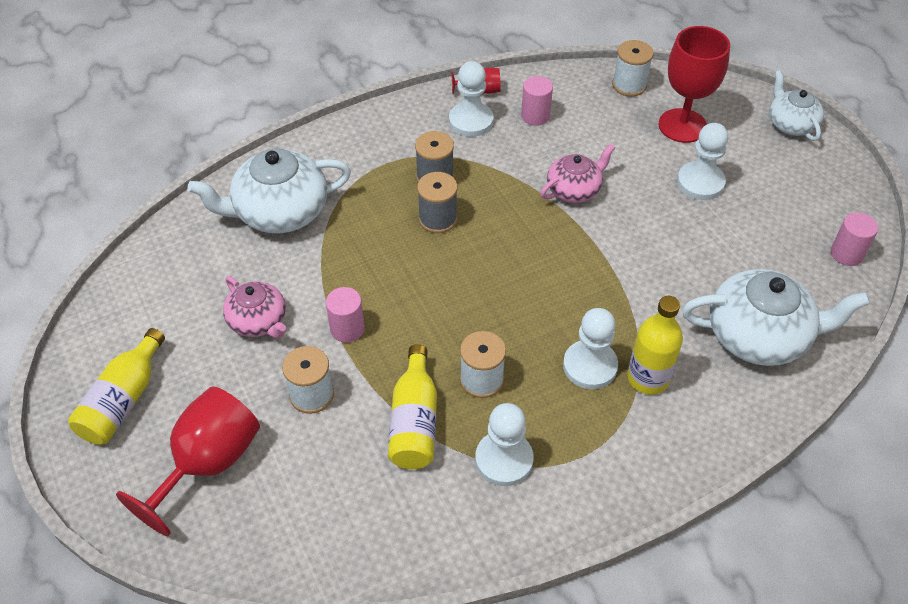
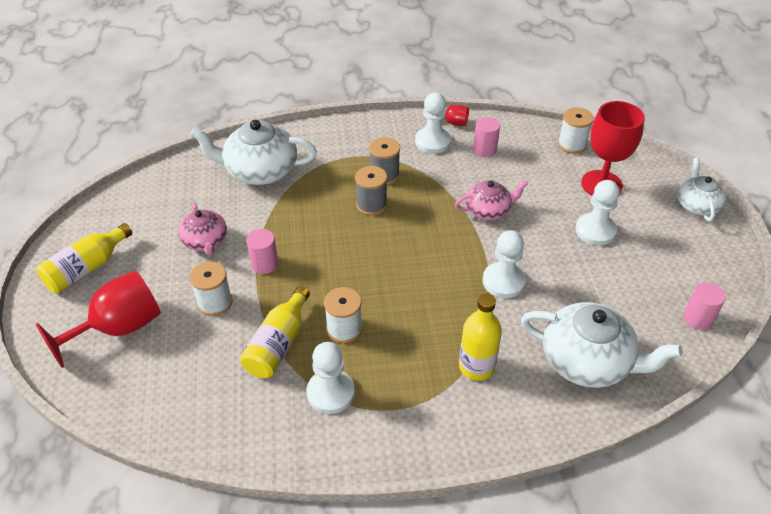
camera: 20 degrees right, 5 degrees down
(590, 366) = (434, 343): white pawn -> white pawn (503, 281)

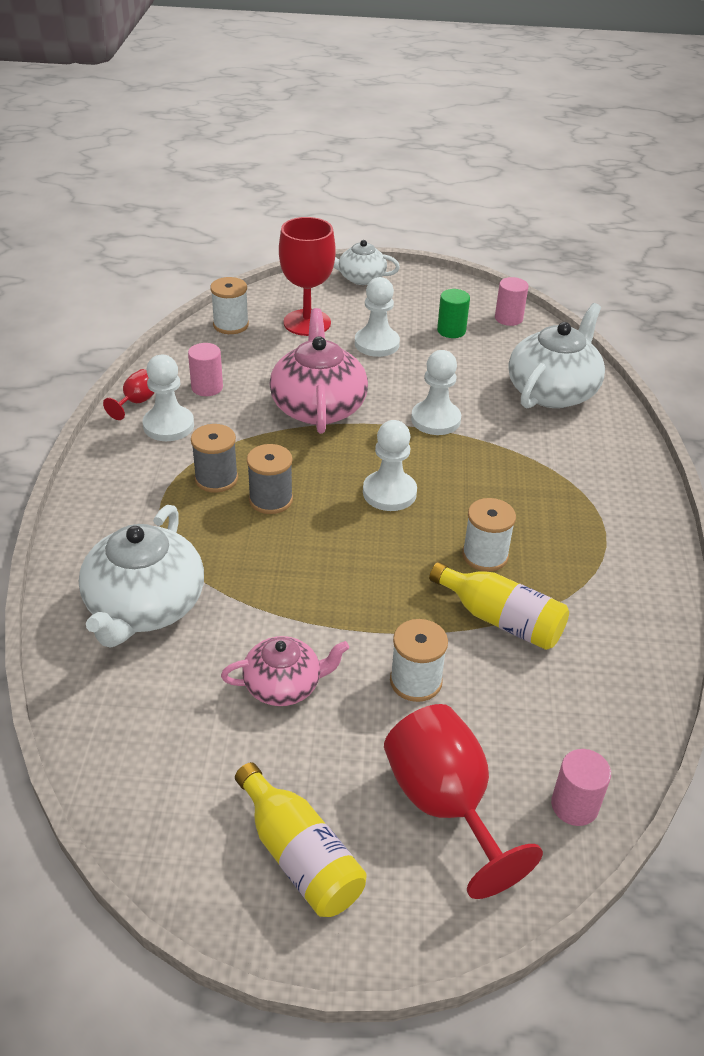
camera: 80 degrees left, 5 degrees down
(264, 264) = (353, 620): pink cylinder -> pink cylinder (574, 805)
(330, 393) = (581, 580): white pawn -> white pawn (389, 493)
(476, 366) = (552, 462): yellow bottle -> none
(488, 210) = (318, 407): pink teapot -> pink teapot, size x1.69
(647, 277) = (451, 330): none -> green cylinder

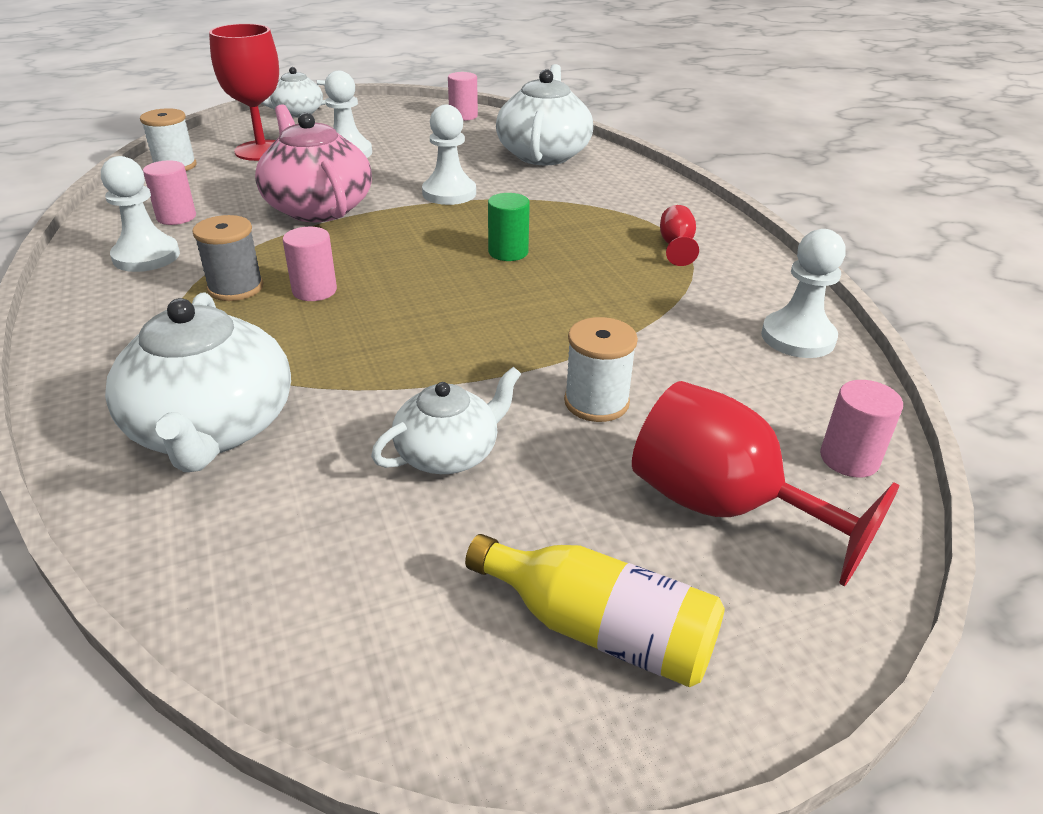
camera: 25 degrees left, 5 degrees down
(136, 402) = (92, 245): red goblet -> red goblet (676, 246)
(270, 500) = (314, 291): grey spool -> pink cylinder
(284, 685) = (448, 453): pink teapot -> white teapot
(389, 493) = (444, 256): white pawn -> white pawn (798, 337)
(451, 330) = (415, 132): green cylinder -> green cylinder (508, 252)
(485, 555) = (580, 280): white spool -> none
(501, 619) = (639, 325): yellow bottle -> none

